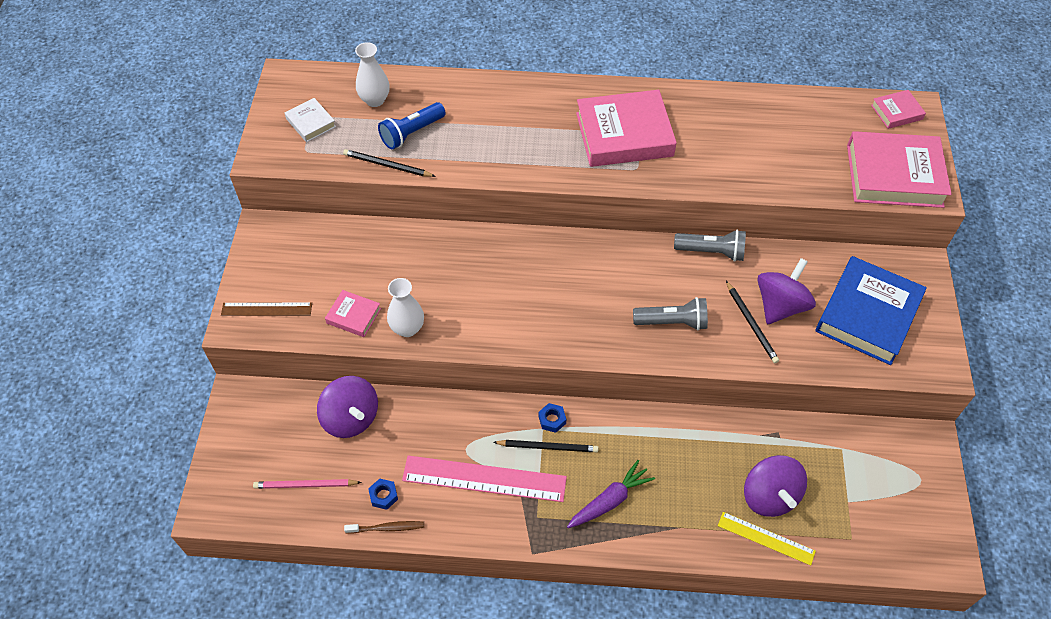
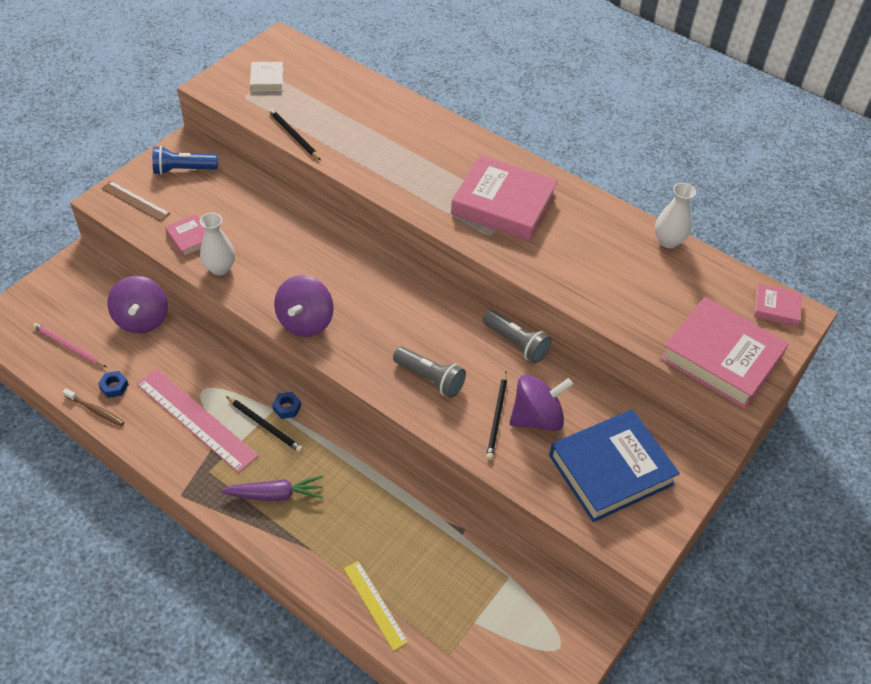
camera: 30 degrees right, 5 degrees down
(375, 100) = (329, 86): white vase -> white vase (668, 241)
(412, 133) = (334, 122): blue flashlight -> blue flashlight (183, 170)
(769, 496) = (409, 574): purple spinning top -> purple spinning top (305, 321)

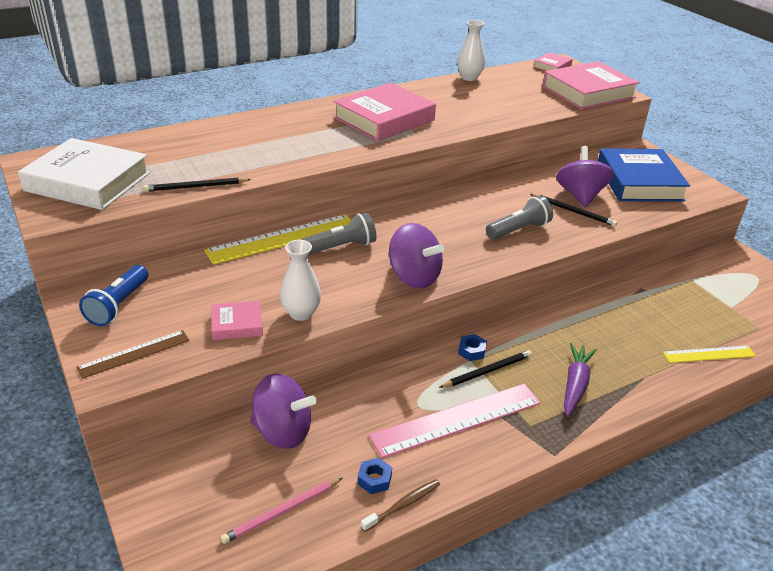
camera: 65 degrees left, 15 degrees down
(267, 80) = (88, 182): white book -> white book, size x2.11
(317, 221) = (283, 239): none -> yellow ruler
(516, 343) = (500, 184): grey flashlight -> grey flashlight (341, 247)

